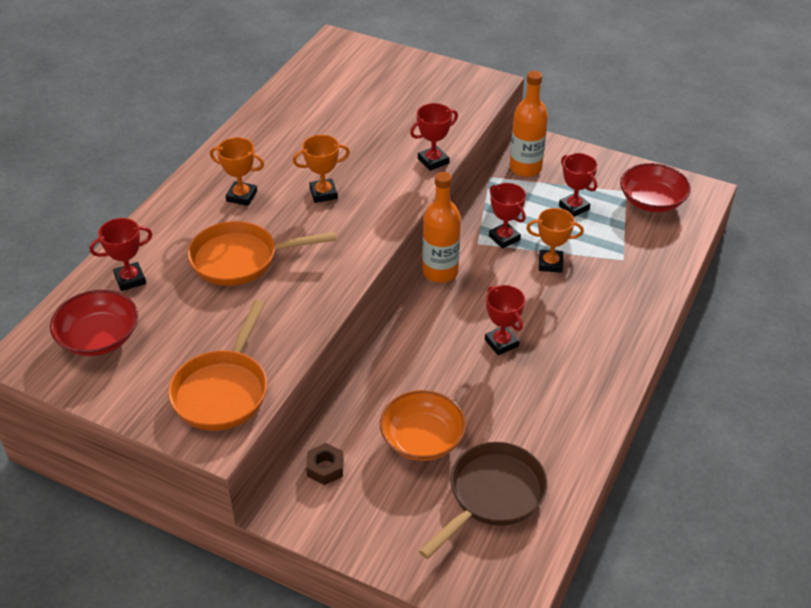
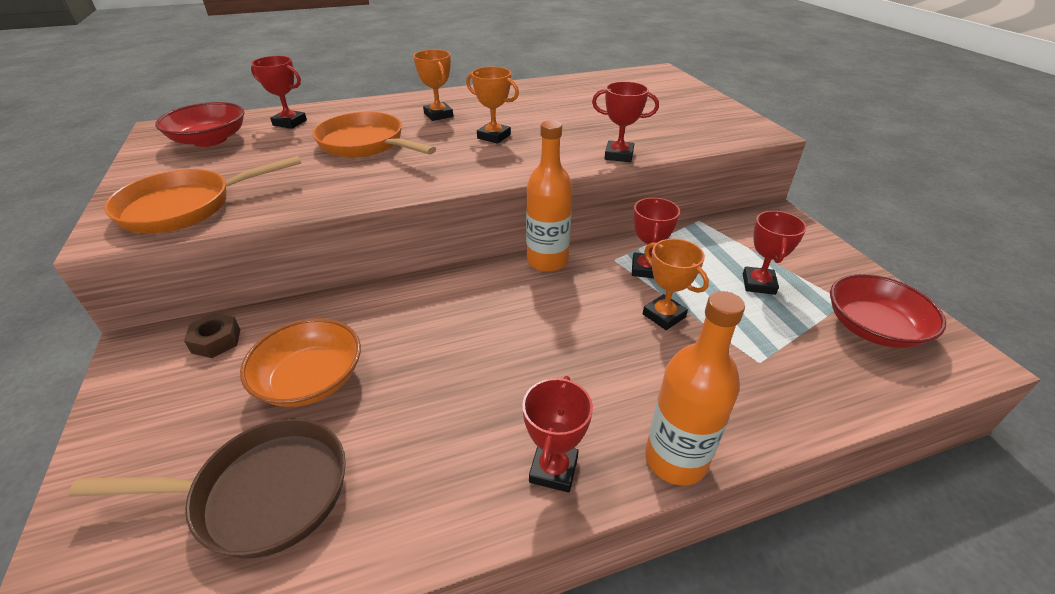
camera: 45 degrees right, 5 degrees down
(501, 343) = (510, 351): red trophy -> red trophy (553, 469)
(525, 168) = (745, 230): orange bottle -> orange bottle (675, 459)

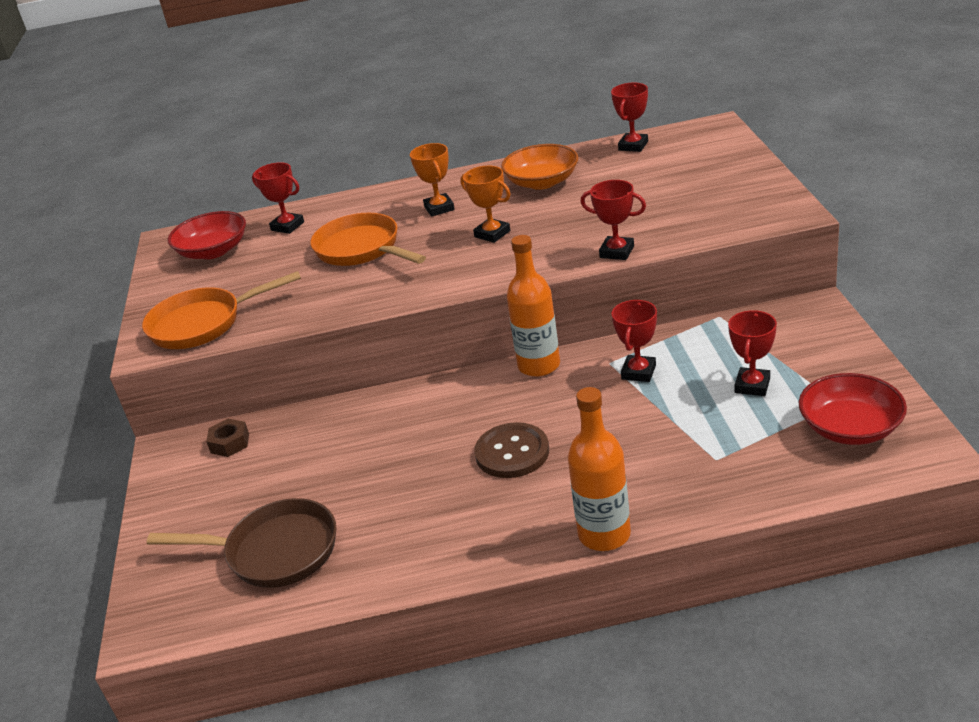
camera: 15 degrees right, 5 degrees down
(311, 379) = (309, 473): orange bowl -> orange bowl (542, 182)
(542, 354) = (512, 452): none -> brown button
(553, 469) = (500, 540): red trophy -> red trophy (633, 146)
(664, 315) = (640, 418): orange trophy -> none

